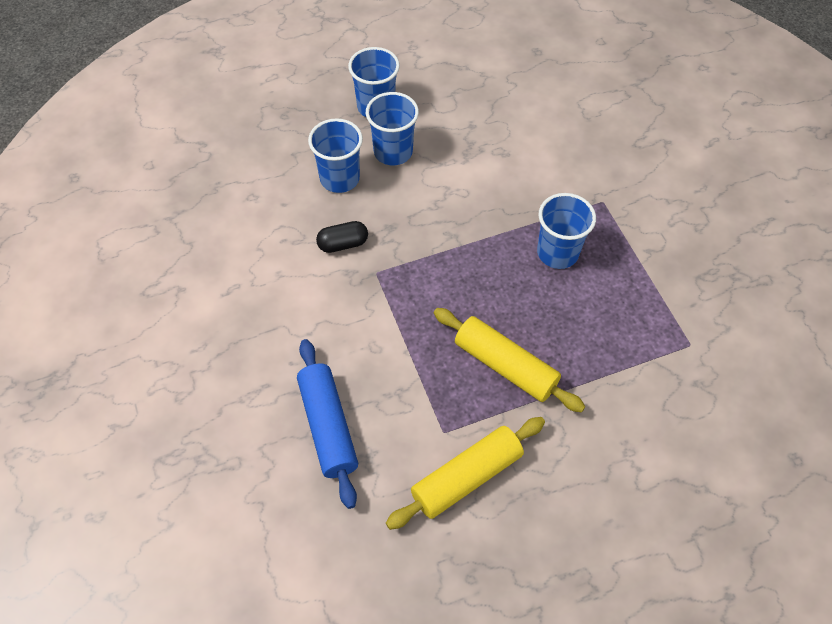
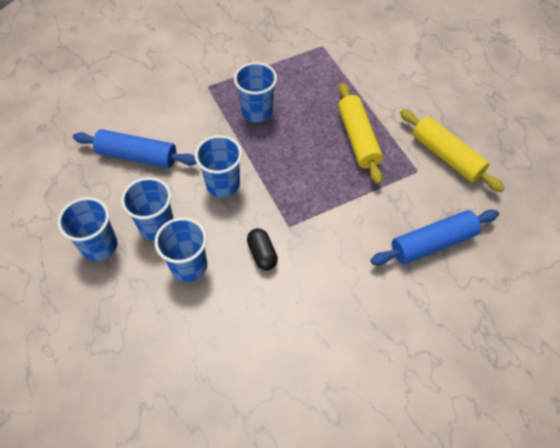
camera: 95 degrees left, 0 degrees up
(442, 212) = (223, 184): none -> blue cup
(490, 134) = (137, 156): none -> blue rolling pin
(505, 366) = (358, 138): yellow rolling pin -> yellow rolling pin turned 45 degrees counterclockwise

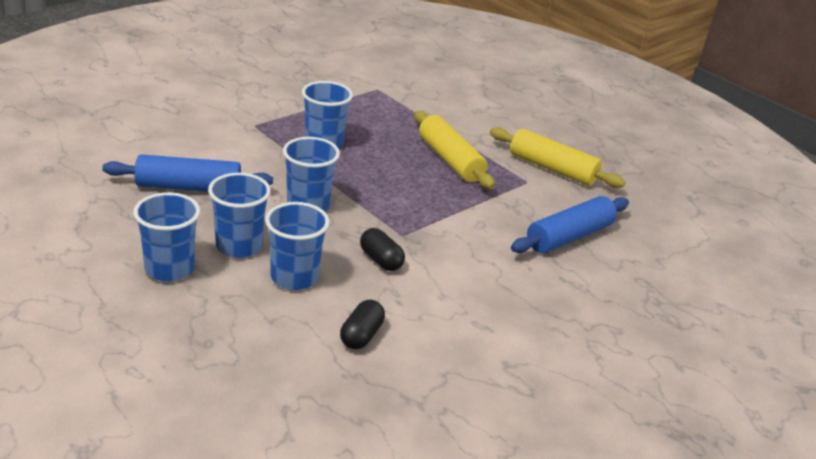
camera: 20 degrees left, 25 degrees down
(221, 337) = (361, 335): none -> black capsule

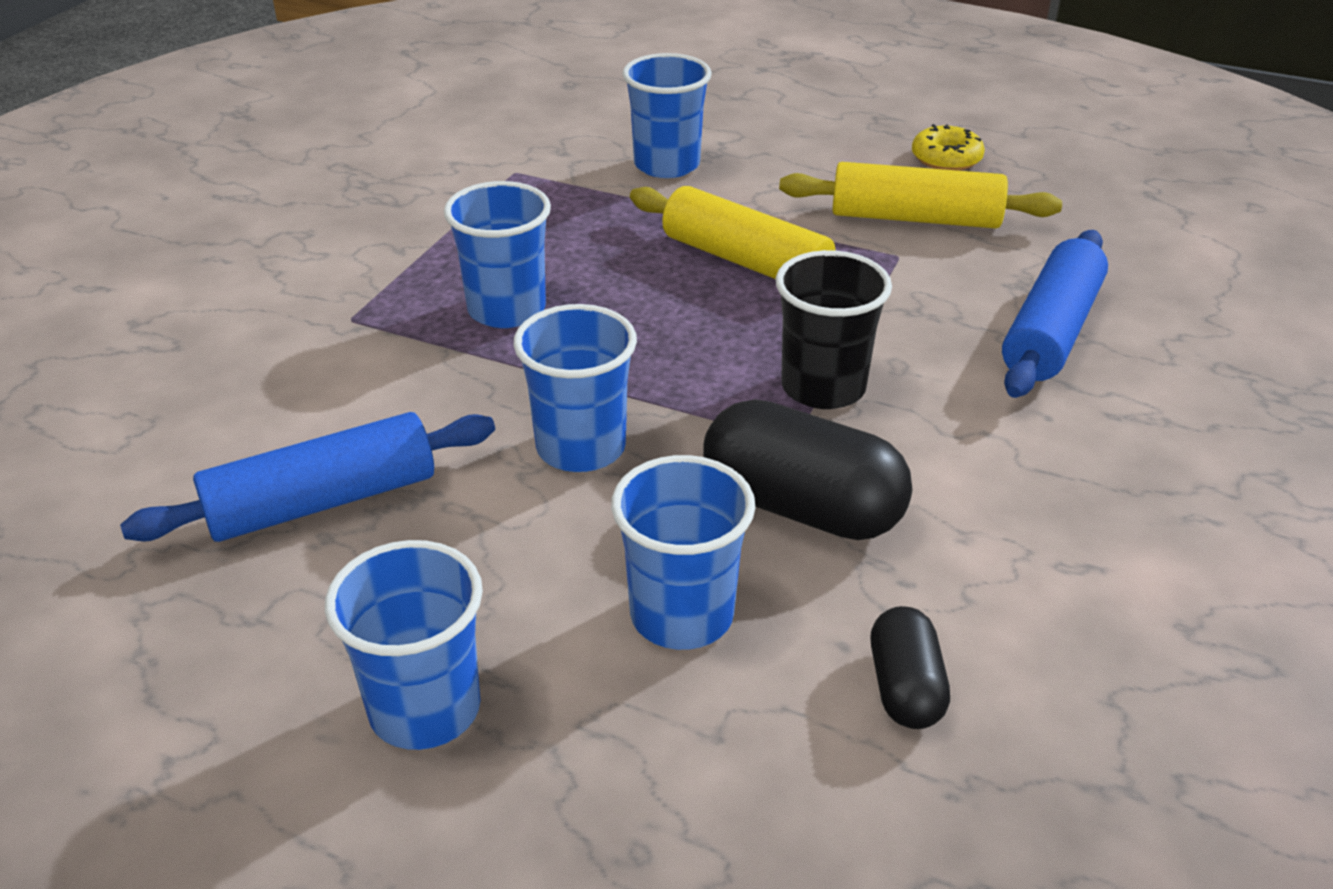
camera: 20 degrees left, 5 degrees up
(239, 246) = (522, 592): blue cup -> blue cup (667, 165)
(380, 260) = (801, 508): black capsule -> black capsule, size x1.80
(435, 220) = (823, 387): none -> black cup
(597, 148) = (946, 158): none -> yellow donut

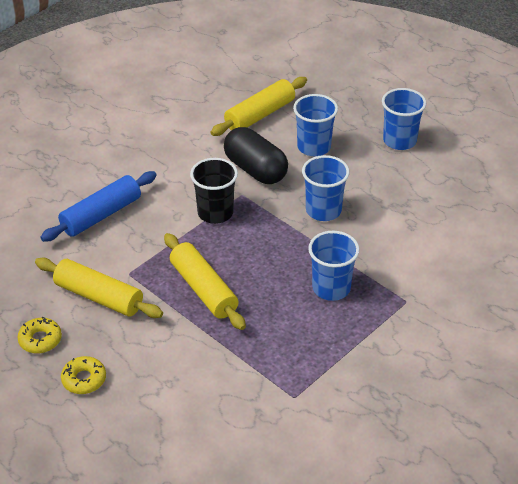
camera: 160 degrees left, 5 degrees up
(322, 501) = (425, 212): blue rolling pin -> none
(667, 165) = (202, 379): blue cup -> none
(837, 135) = (84, 379): none -> yellow donut
(905, 688) = (260, 115): black capsule -> yellow rolling pin

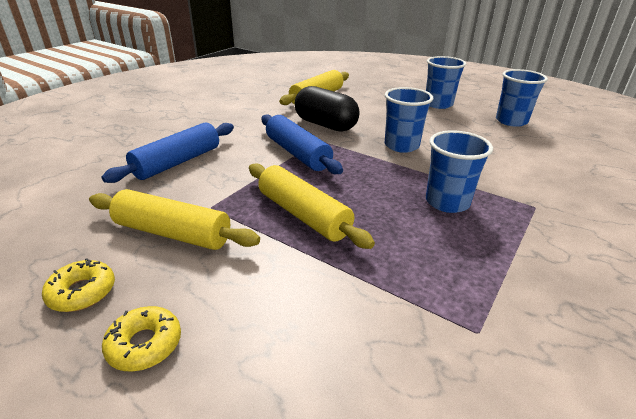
camera: 10 degrees left, 10 degrees down
(215, 213) = (297, 153): black cup -> blue rolling pin
(314, 147) = (370, 110): blue cup -> blue cup (511, 121)

